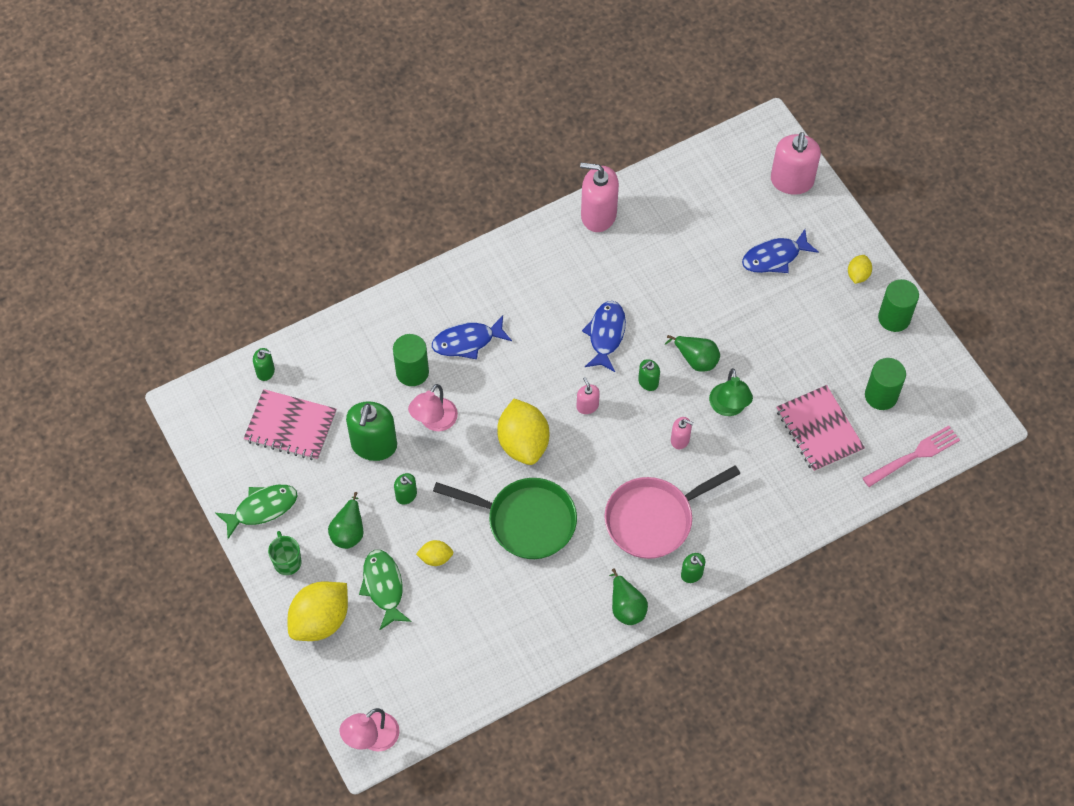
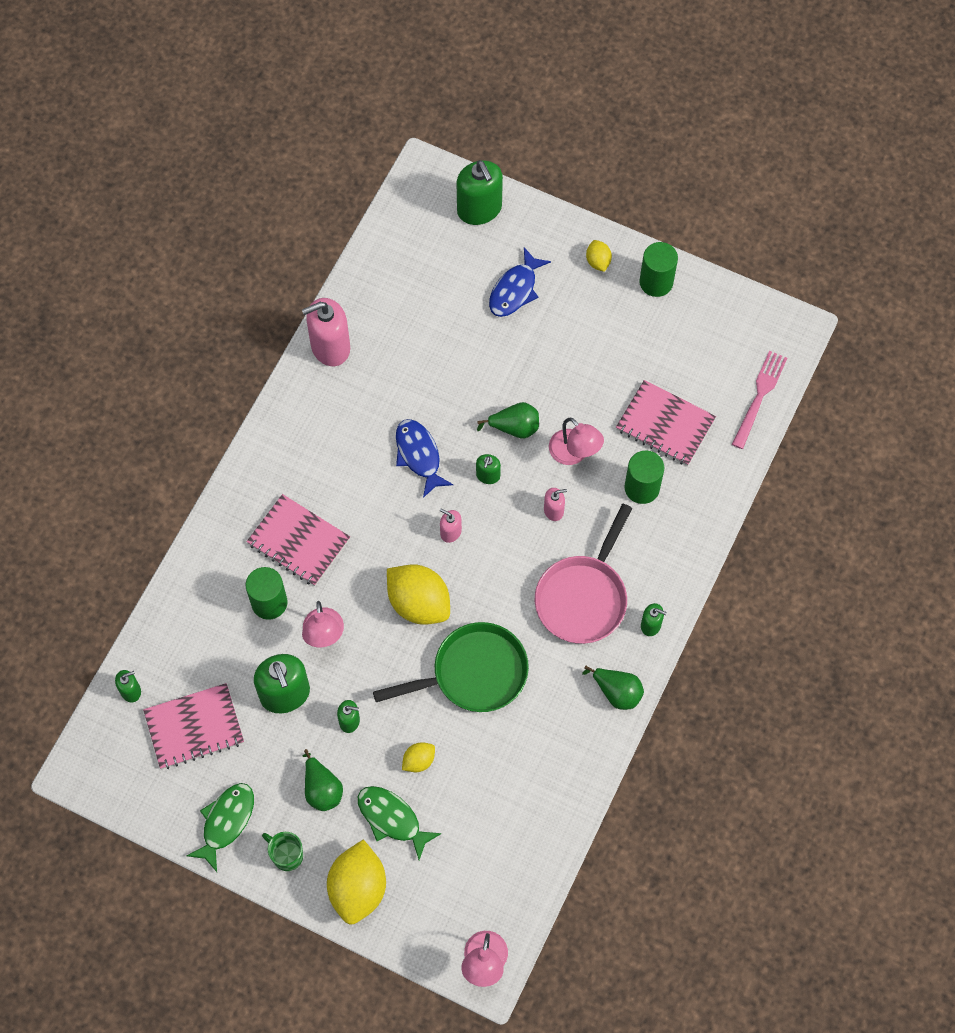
camera: 35 degrees left, 5 degrees up
(467, 341) = (298, 541): blue fish -> pink notebook
(728, 407) = (574, 453): green lamp -> pink lamp
(792, 181) = (479, 209): pink soap dispenser -> green soap dispenser
(881, 395) = (694, 360): green cylinder -> green cylinder (642, 488)

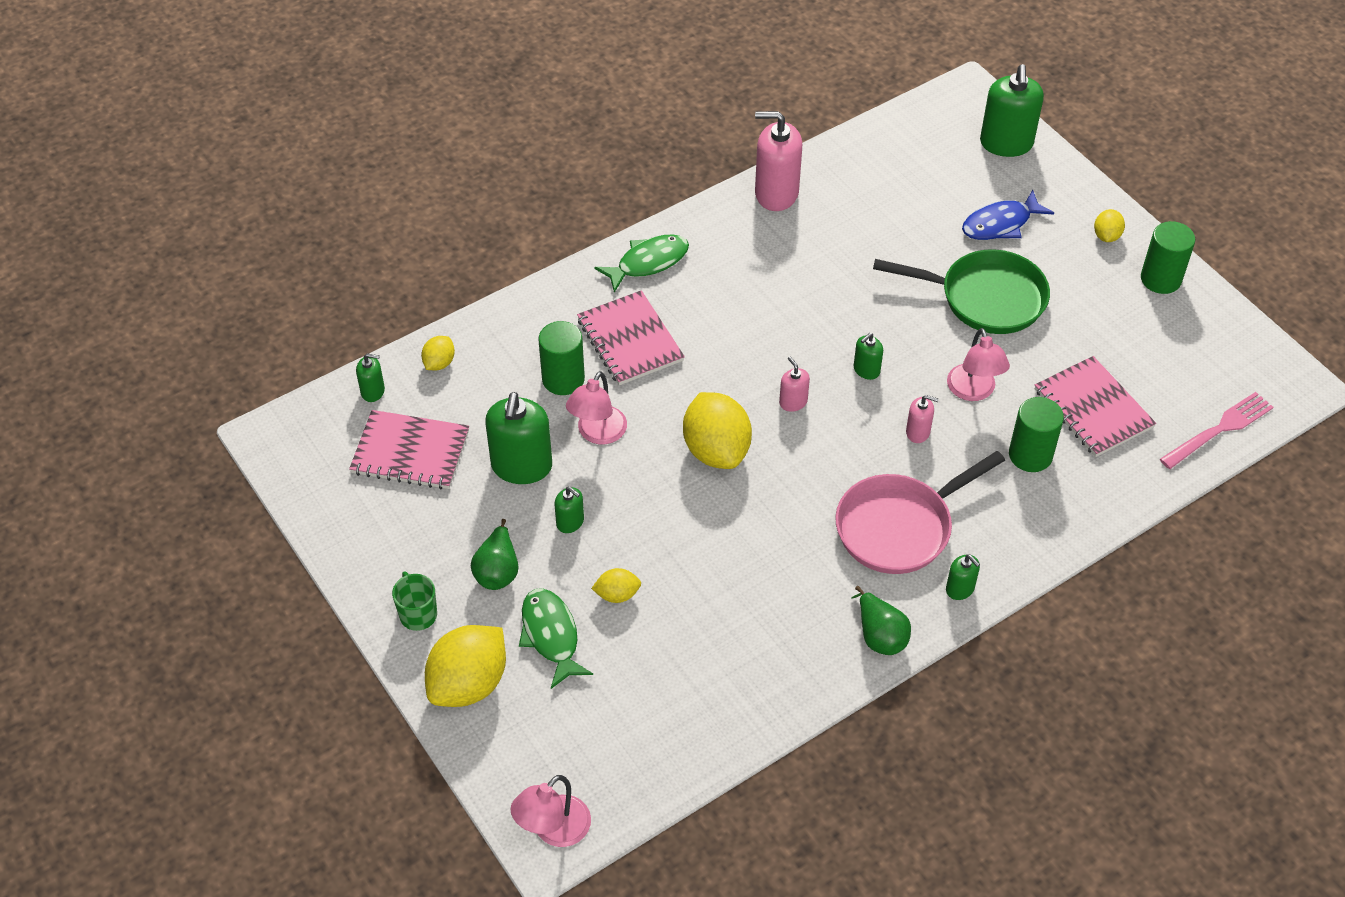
camera: 30 degrees right, 15 degrees down
(165, 639) = (439, 363): none -> yellow lemon
(226, 822) = (379, 552): green fish -> green fish (648, 262)
(419, 455) = (805, 321): blue fish -> none
(473, 673) = (731, 541): green pan -> green pan (985, 298)
(514, 428) = (922, 340): green pear -> none

